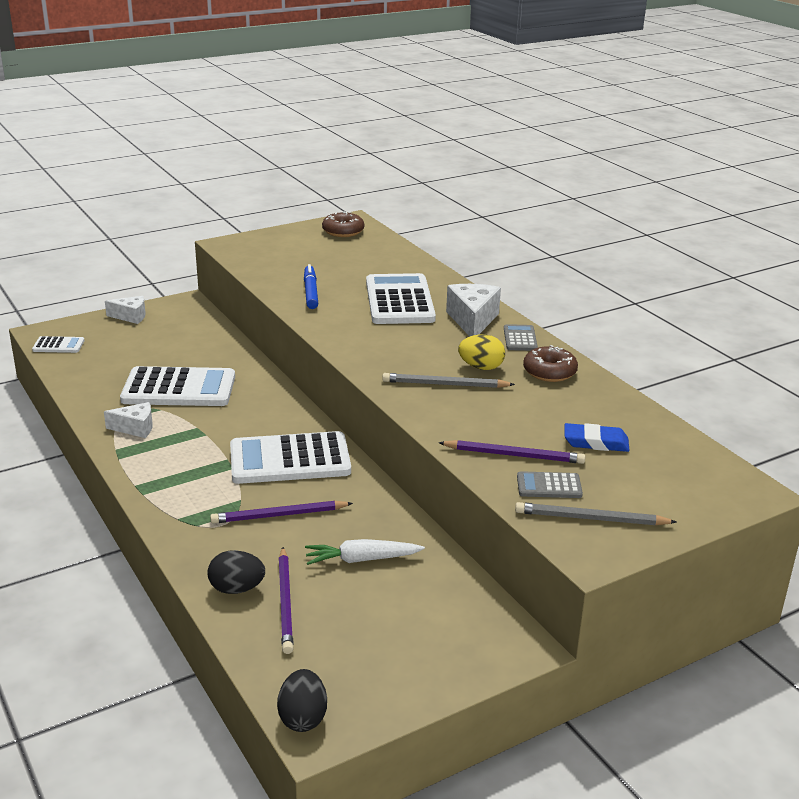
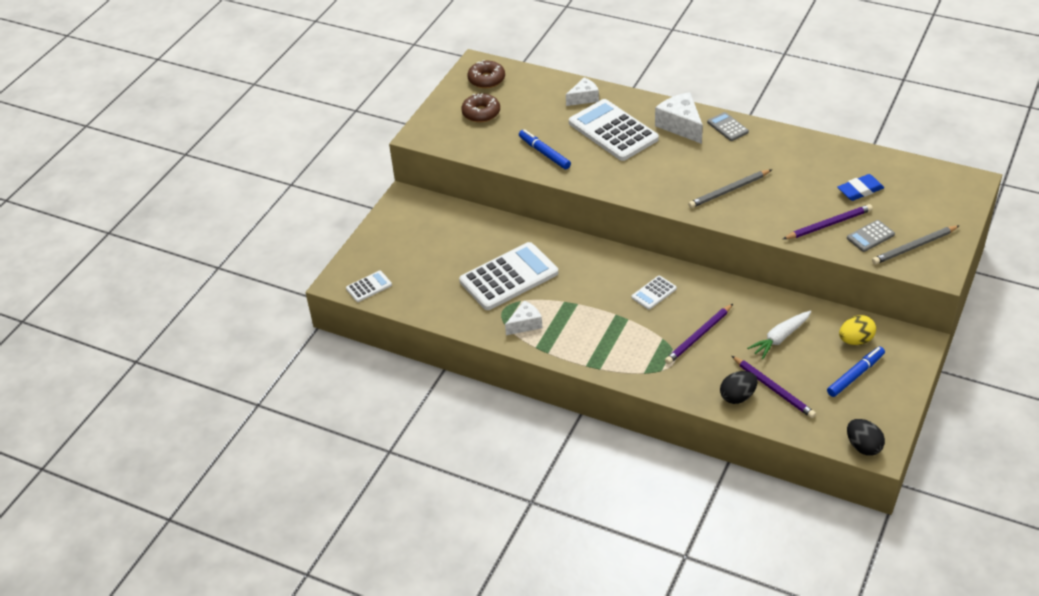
camera: 30 degrees left, 15 degrees up
(131, 316) = (383, 233): white cheese -> white cheese (584, 98)
(290, 459) = (654, 293): white calculator -> white calculator, size x0.46
(397, 639) = (855, 375): none -> blue marker
(481, 367) = (733, 165): yellow egg -> yellow egg (855, 340)
(549, 372) = (776, 147): brown donut -> brown donut (481, 113)

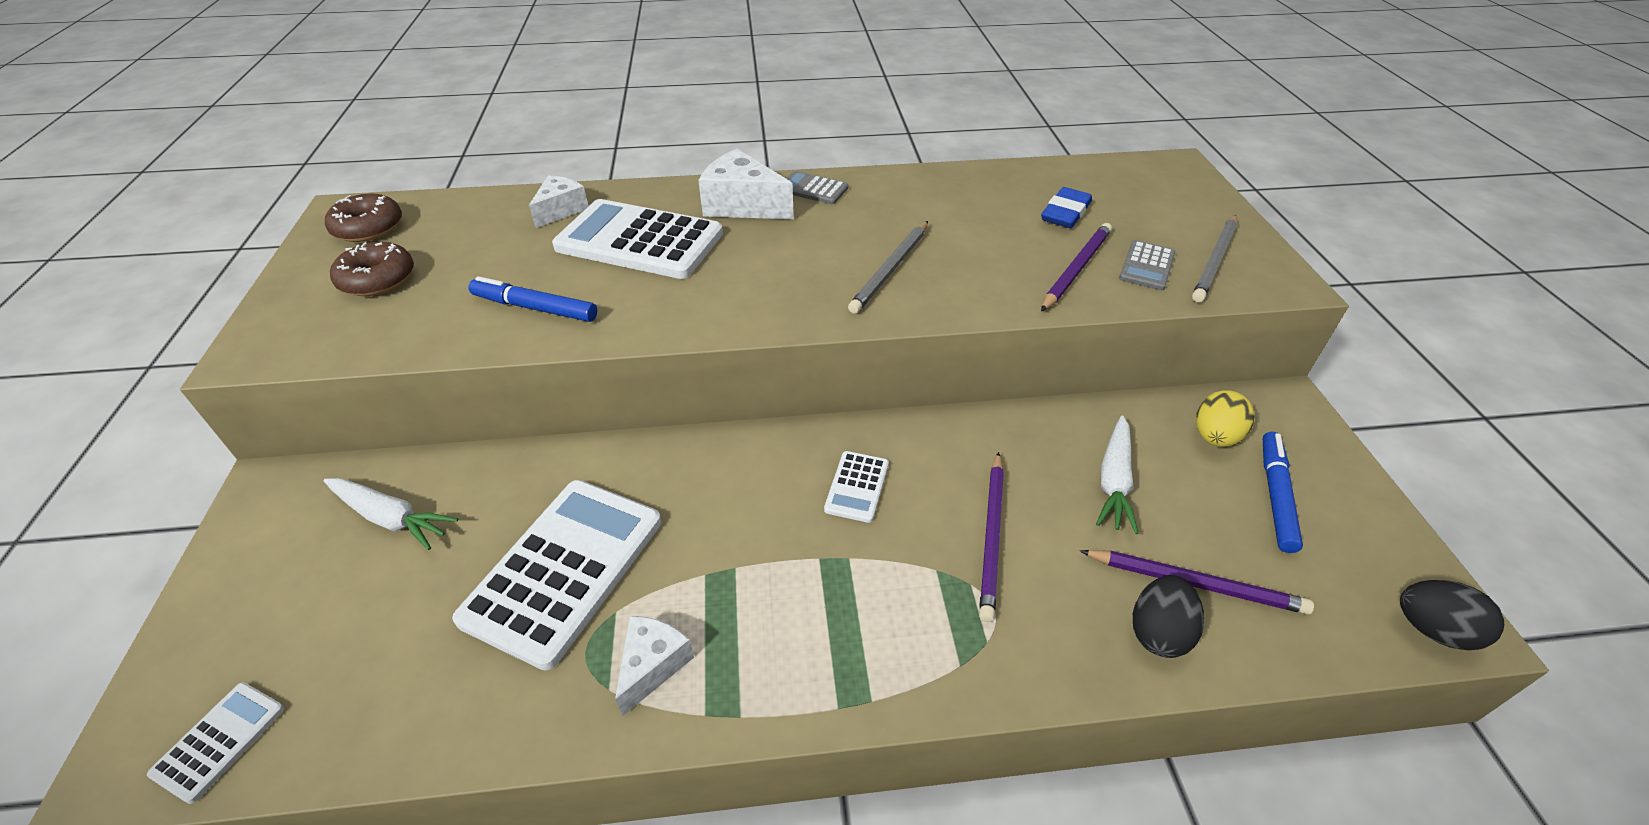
camera: 35 degrees left, 0 degrees up
(449, 230) = (391, 518): none -> white carrot

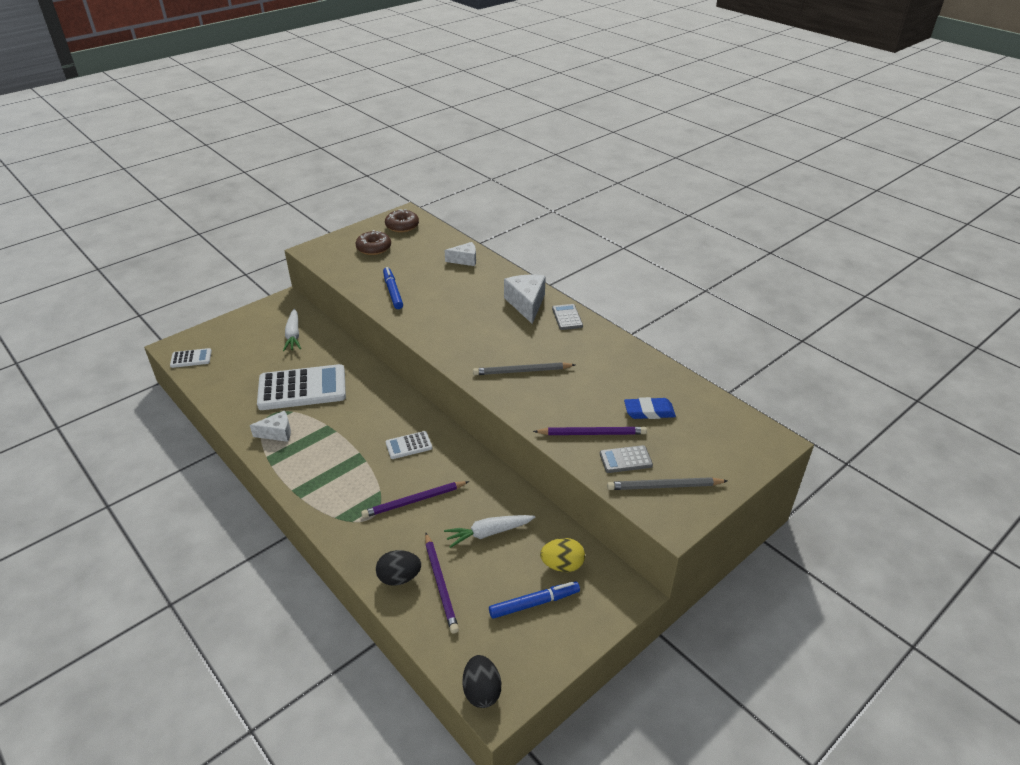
camera: 55 degrees right, 5 degrees down
(639, 241) = (465, 291): white calculator -> none

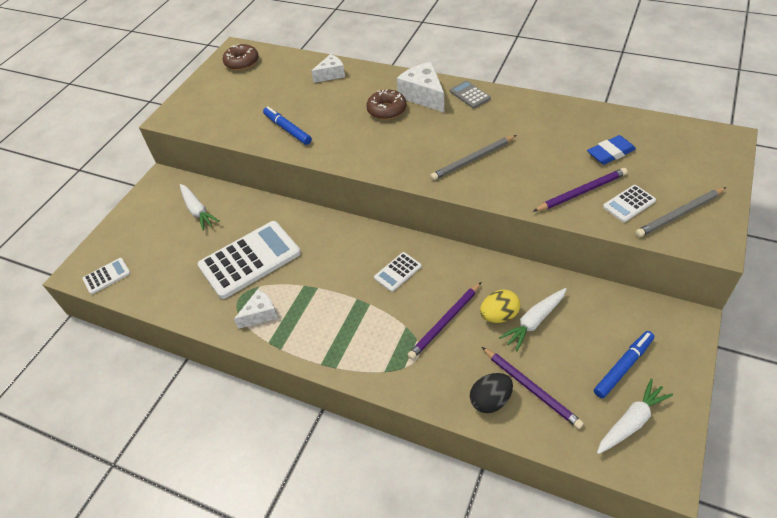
camera: 20 degrees left, 10 degrees up
(374, 248) = (232, 93): brown donut -> brown donut (387, 110)
(482, 691) = (645, 468): black egg -> none
(502, 649) = (631, 422): none -> white carrot
(562, 565) = (618, 321): yellow egg -> yellow egg (499, 315)
(625, 459) = (629, 204): grey calculator -> white calculator

